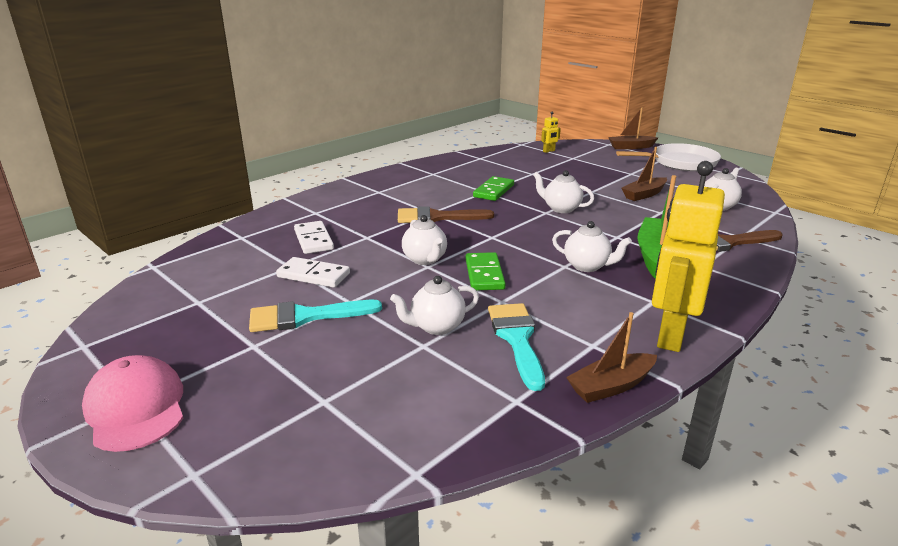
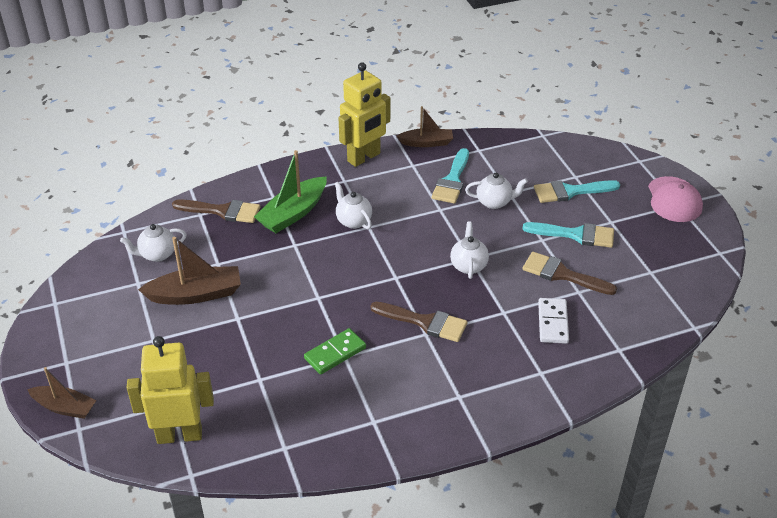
camera: 155 degrees left, 15 degrees up
(313, 275) = (562, 274): white domino -> brown brush
(326, 372) = (570, 192): none -> turquoise brush
(484, 274) = (434, 236): green domino -> none
(549, 151) = (179, 435): yellow robot -> yellow robot, size x2.46
(561, 208) = (299, 298): white teapot -> none
(644, 194) = (196, 294): brown boat -> brown boat, size x1.52
(680, 163) = (69, 343): white pan -> none

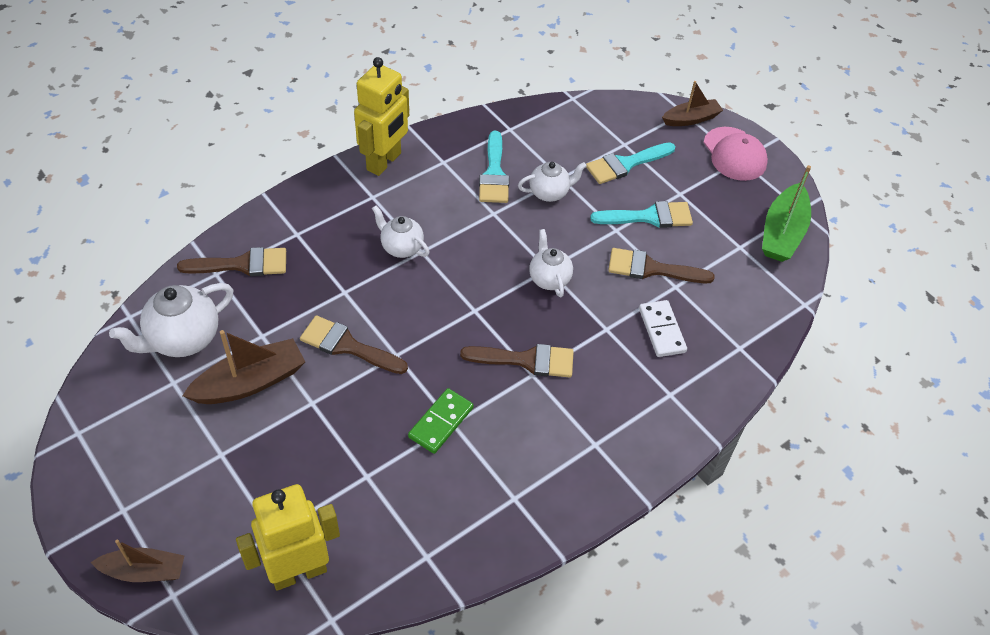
camera: 20 degrees left, 10 degrees up
(157, 254) = (183, 339): white teapot -> white teapot, size x1.60
(281, 283) = (347, 346): none -> brown brush
(293, 213) = (328, 251): green boat -> green boat (782, 233)
(426, 143) = (449, 130): brown boat -> brown boat (691, 119)

